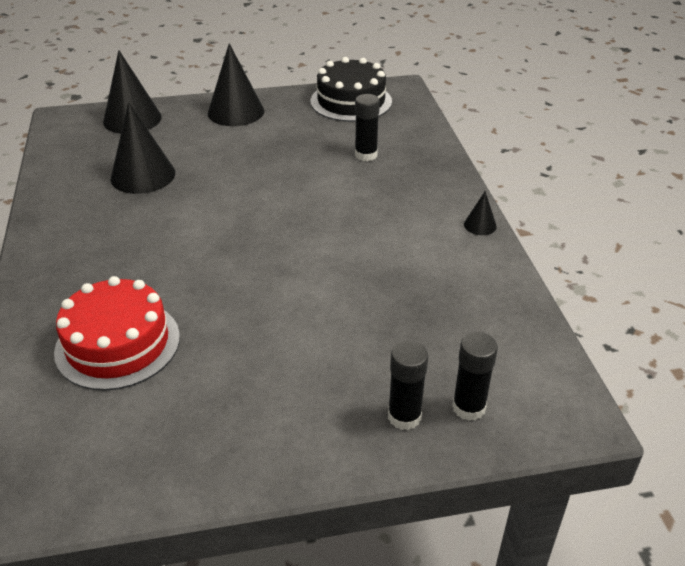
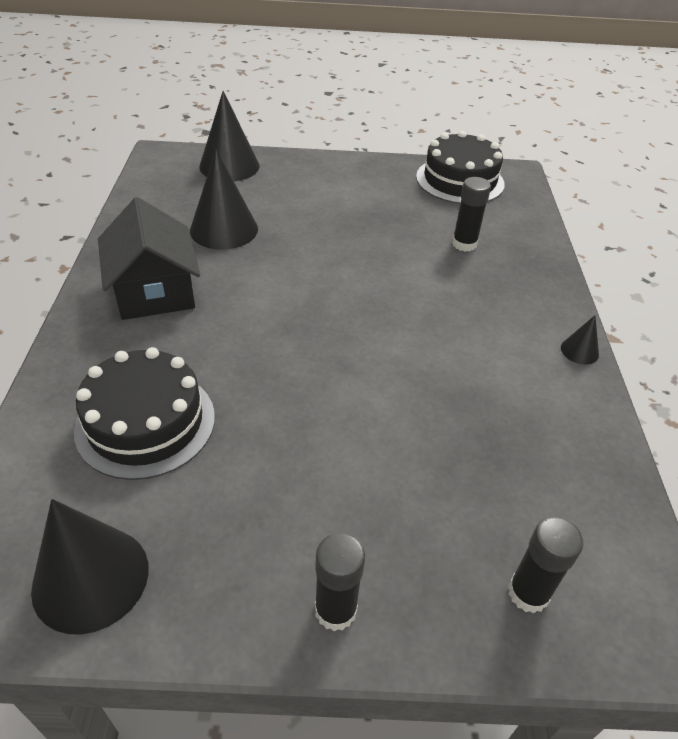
camera: 10 degrees right, 5 degrees up
(93, 237) = (154, 291): none -> black house
(118, 344) = (146, 423): red cake -> black cake
(236, 112) = (336, 174): black cone -> black cone (90, 578)
(404, 416) = (447, 588): black glue stick -> black glue stick (335, 610)

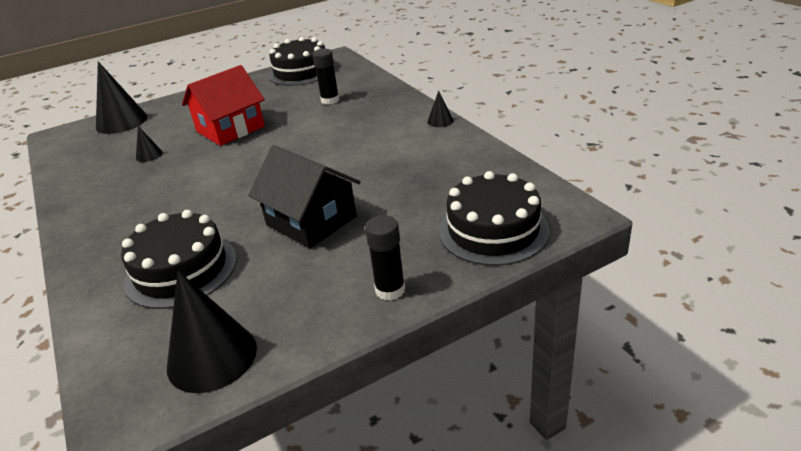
camera: 25 degrees left, 10 degrees down
(154, 291) = (123, 206): black house -> black house (311, 221)
(224, 229) = (149, 155): black cone -> black cone, size x0.47
(327, 233) = (230, 129): none -> red house
(528, 593) = (493, 230): black glue stick -> black cake

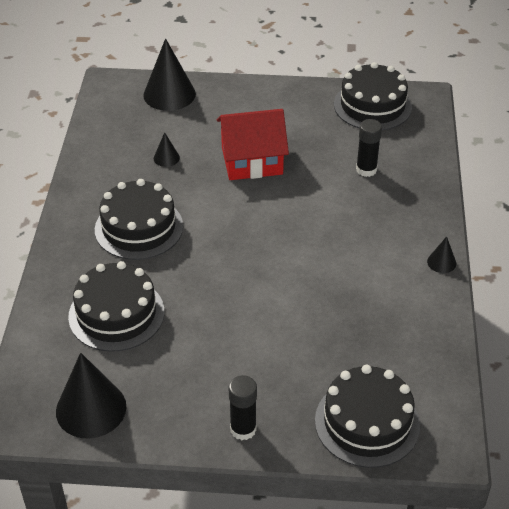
camera: 30 degrees right, 10 degrees up
(157, 204) = (139, 228): none -> black cake
(311, 221) = (239, 321): black house -> none

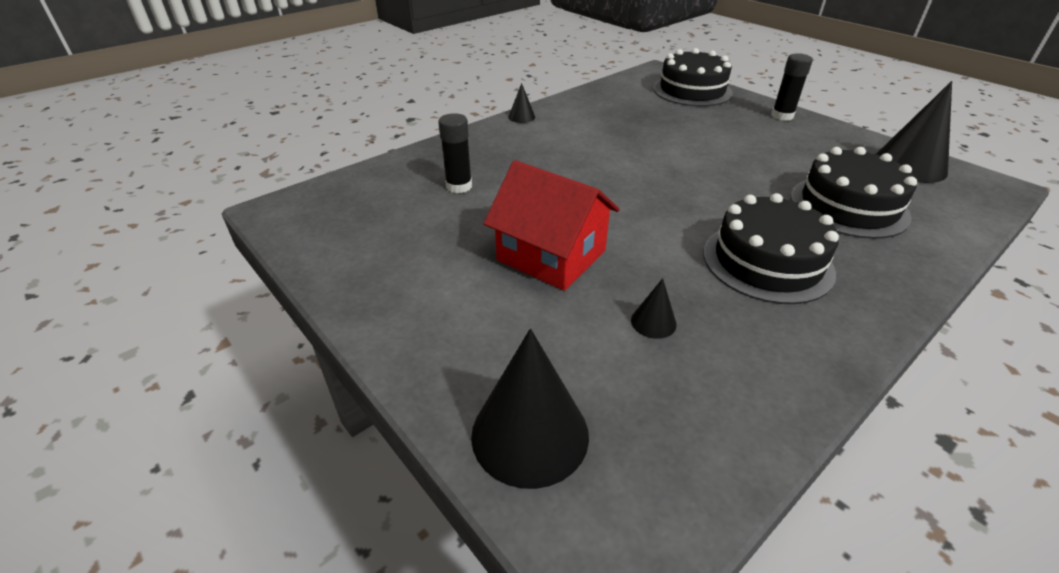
camera: 135 degrees left, 5 degrees down
(372, 106) = (333, 232): black cake -> none

